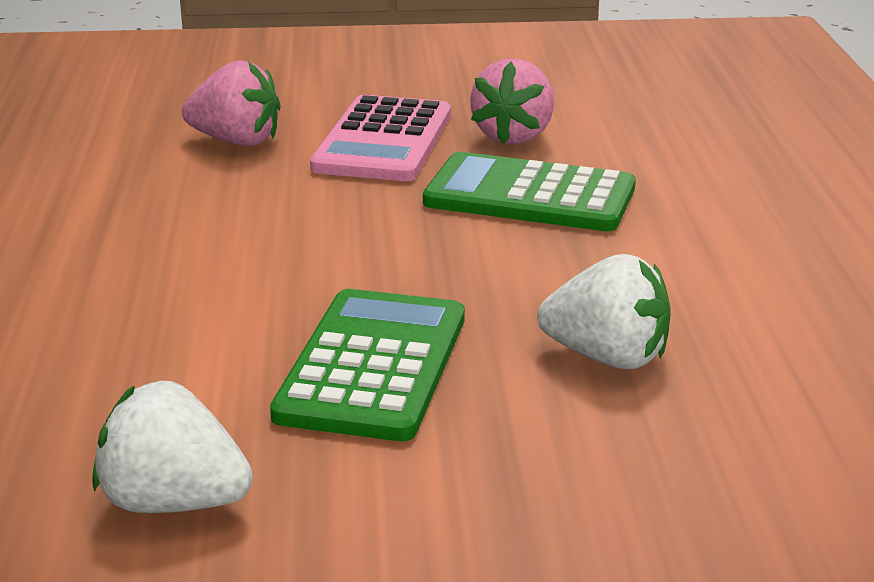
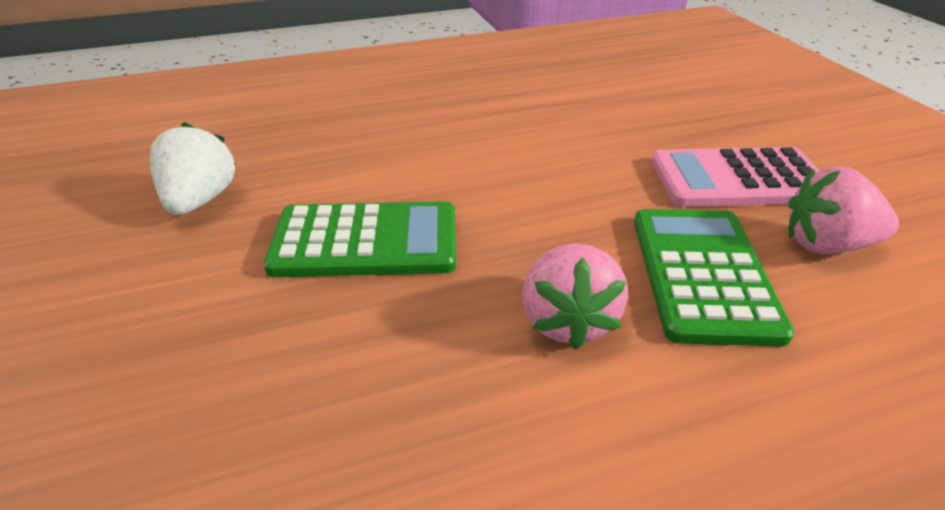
camera: 75 degrees right, 10 degrees up
(236, 141) = (673, 123): pink strawberry -> pink strawberry (567, 321)
(607, 358) = (409, 367): white strawberry -> none

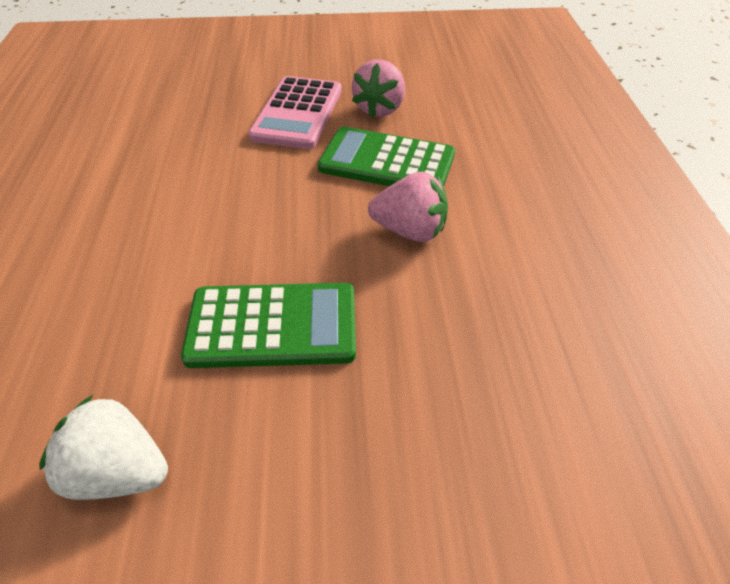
camera: 75 degrees left, 10 degrees up
(365, 241) = (272, 326): green calculator -> green calculator turned 75 degrees clockwise

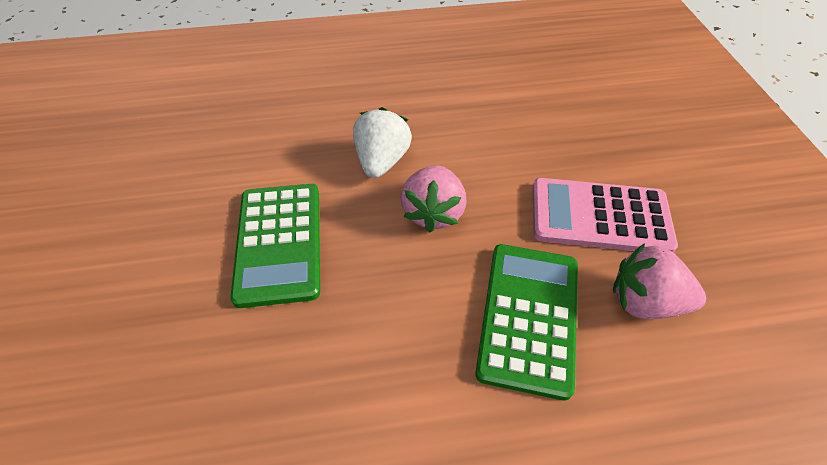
camera: 85 degrees right, 5 degrees up
(118, 472) = (168, 182): white strawberry -> white strawberry (382, 161)
(410, 231) = (406, 347): pink strawberry -> pink strawberry (433, 212)

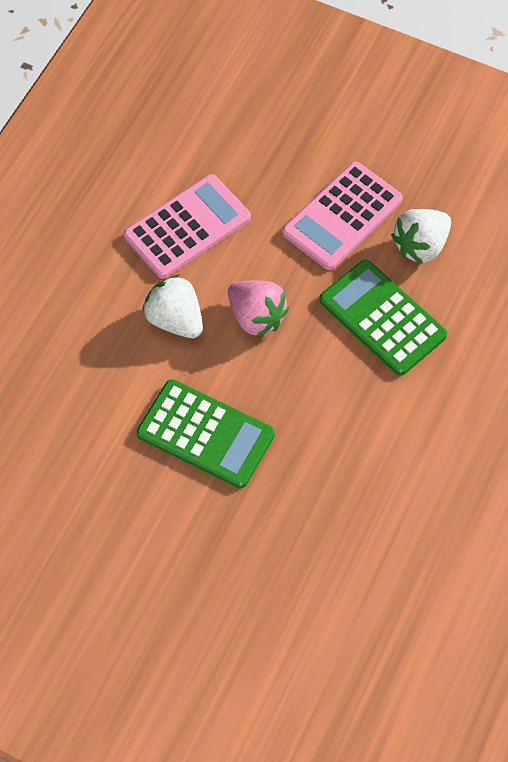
camera: 55 degrees left, 10 degrees up
(474, 123) = (187, 227): none -> pink calculator
(644, 301) = (420, 246): pink strawberry -> white strawberry

